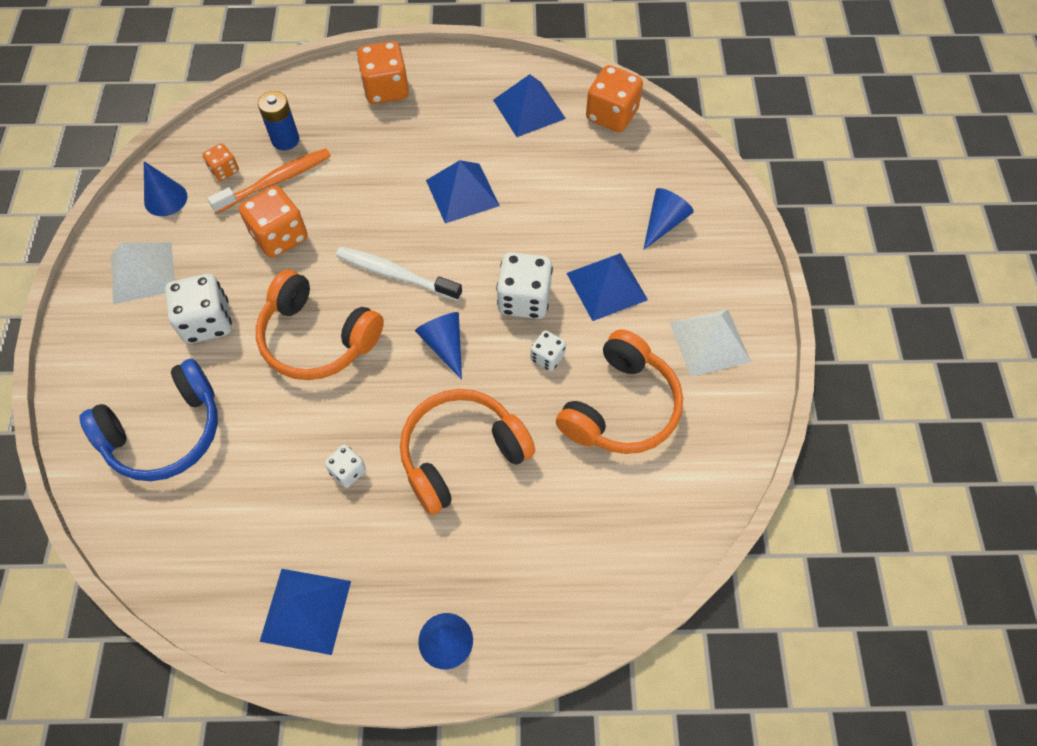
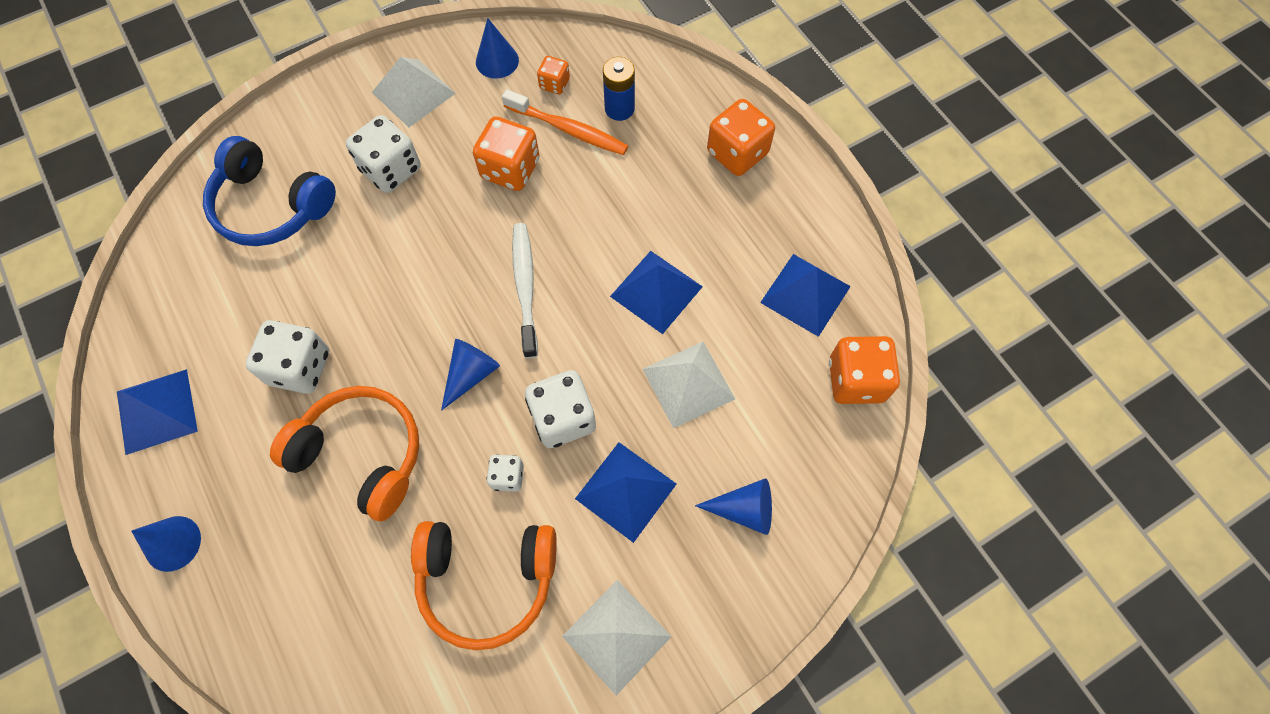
camera: 60 degrees right, 5 degrees up
(317, 338) = (420, 263): orange headphones -> none
(348, 471) = (300, 367): white dice -> white dice, size x1.84
(549, 209) = (688, 383): none -> white pyramid

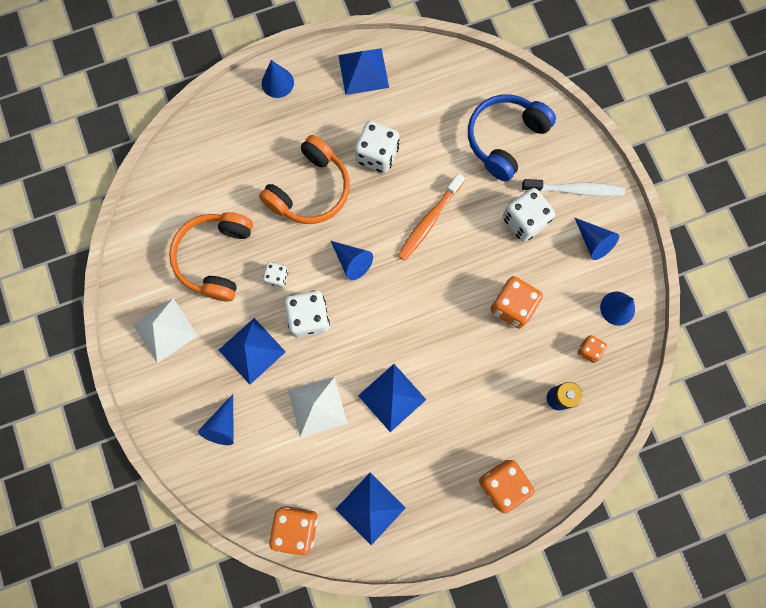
camera: 100 degrees right, 10 degrees up
(413, 92) = (593, 242): white pyramid -> blue cone
(525, 287) = (411, 305): white toothbrush -> white toothbrush (575, 190)
(568, 129) = (543, 355): orange toothbrush -> orange toothbrush (429, 221)

